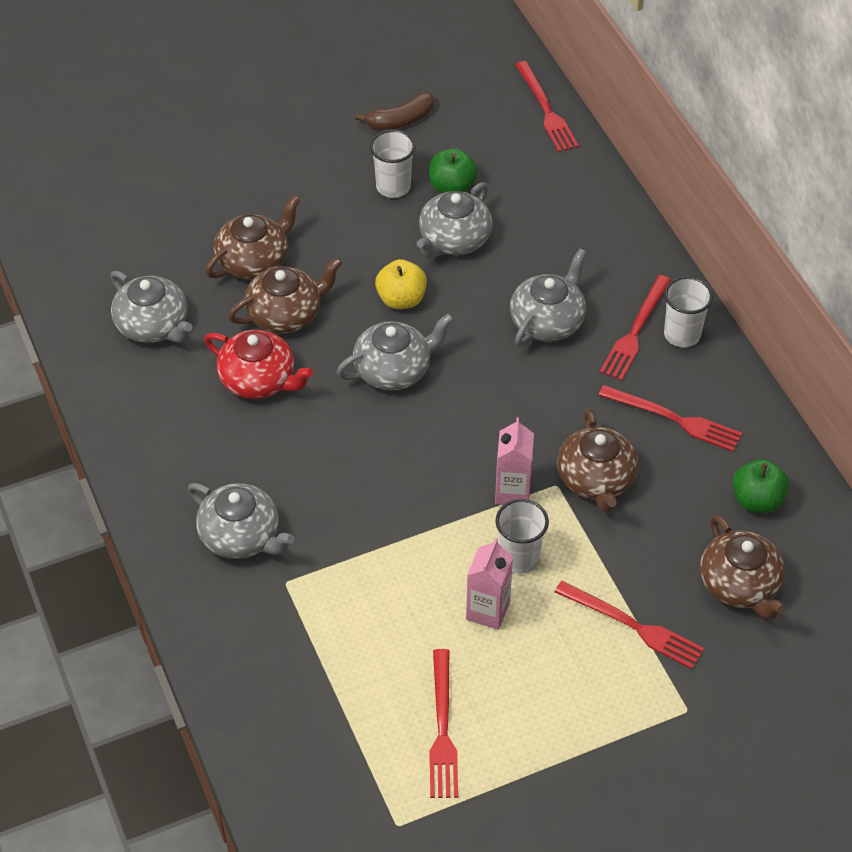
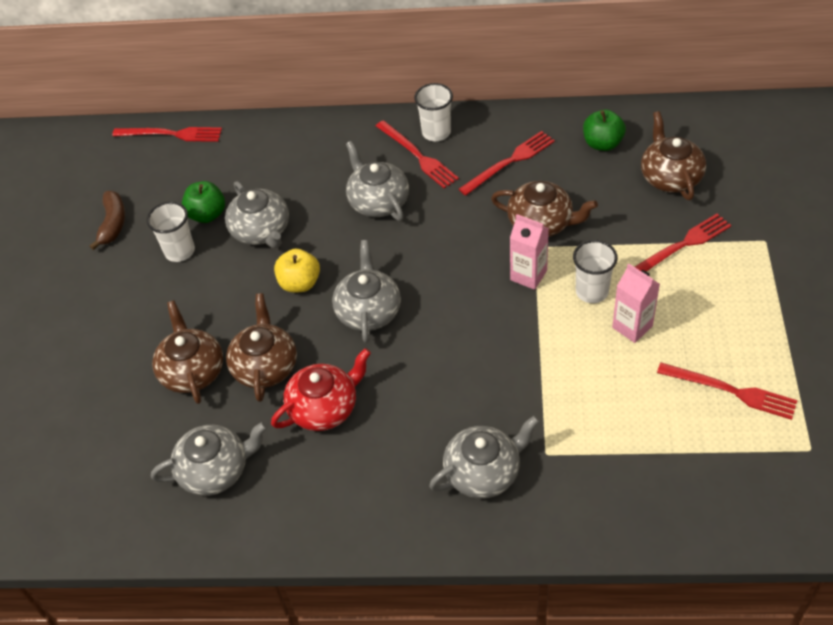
camera: 60 degrees left, 0 degrees up
(740, 585) = (670, 177): brown teapot -> brown teapot turned 105 degrees counterclockwise

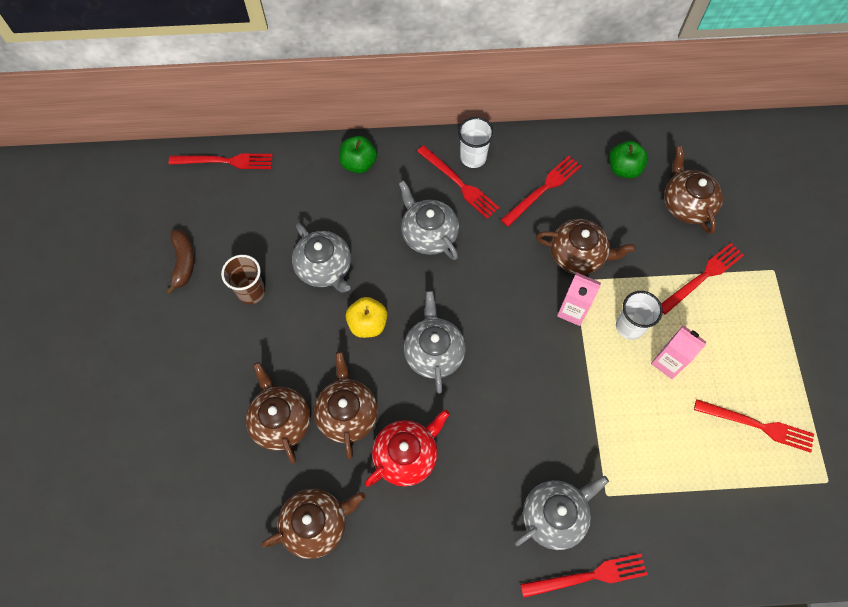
camera: 10 degrees left, 15 degrees up
(179, 251) = (251, 291): white cup -> brown cup
(207, 214) = (271, 251): green apple -> green apple (358, 163)
(215, 470) = (316, 524): grey teapot -> brown teapot
(515, 533) = (588, 576): none -> red fork

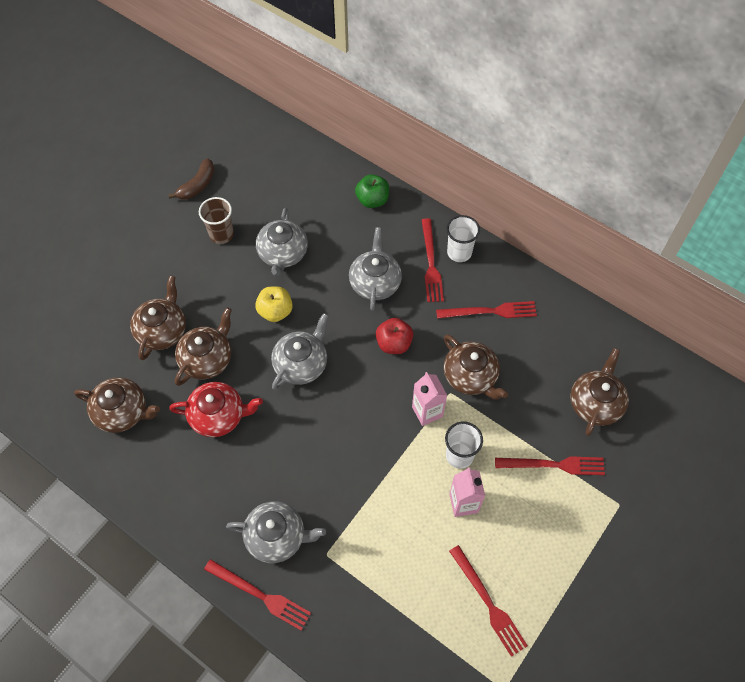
camera: 40 degrees right, 5 degrees down
(225, 161) = (284, 138): red fork -> none
(493, 274) = (394, 343): none -> red apple
(624, 168) = (569, 341): green apple -> none

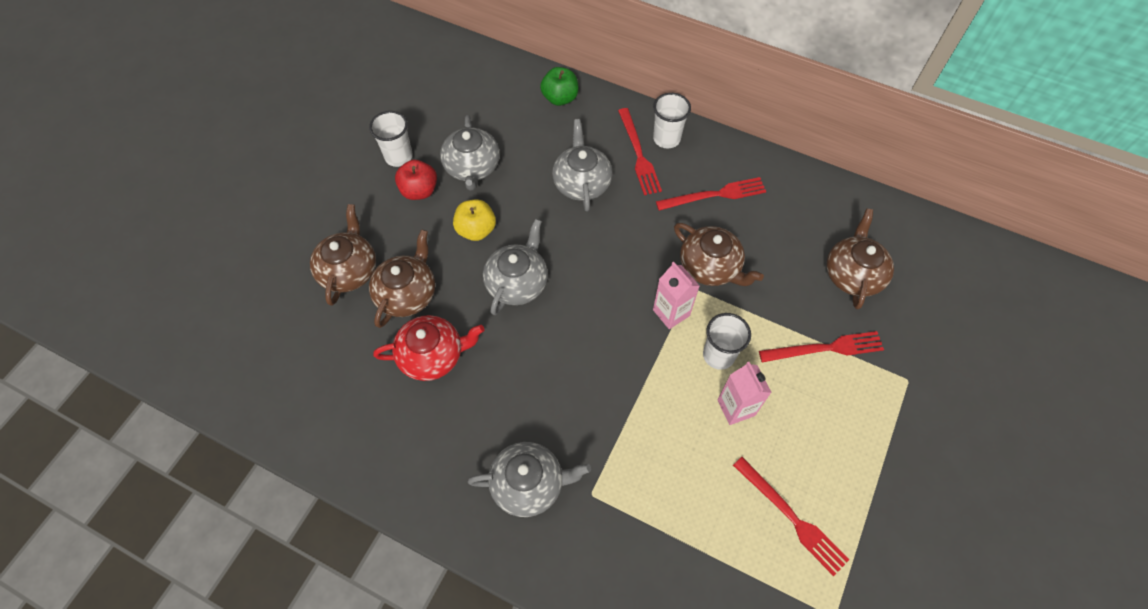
camera: 10 degrees left, 0 degrees up
(122, 412) = (317, 369): brown teapot -> none
(197, 185) = (362, 109): brown banana -> none
(221, 234) = (398, 156): brown cup -> white cup
(260, 595) = (523, 557): red fork -> none
(394, 343) = (617, 244): red apple -> red apple (419, 190)

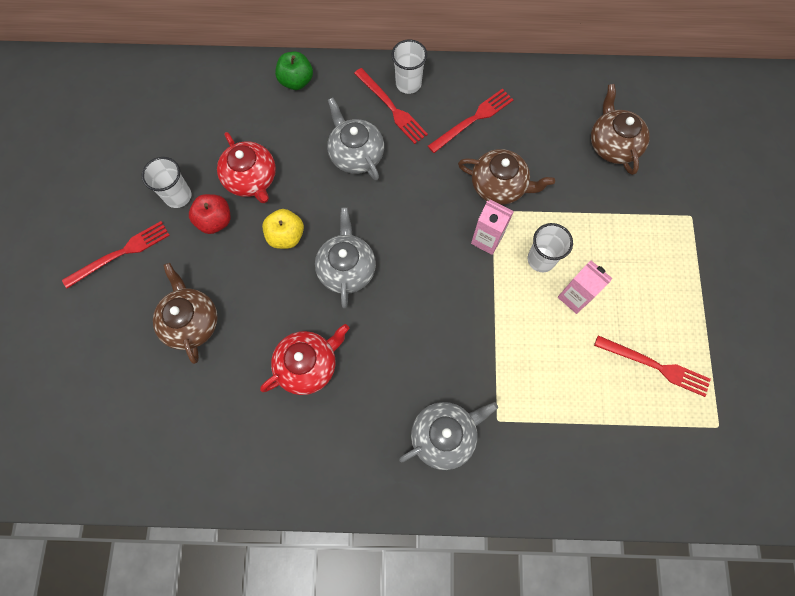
camera: 25 degrees left, 10 degrees up
(407, 294) = (256, 320): brown teapot -> none
(472, 167) = (251, 179): grey teapot -> red teapot
(825, 348) = (619, 217): red fork -> red fork (120, 253)

